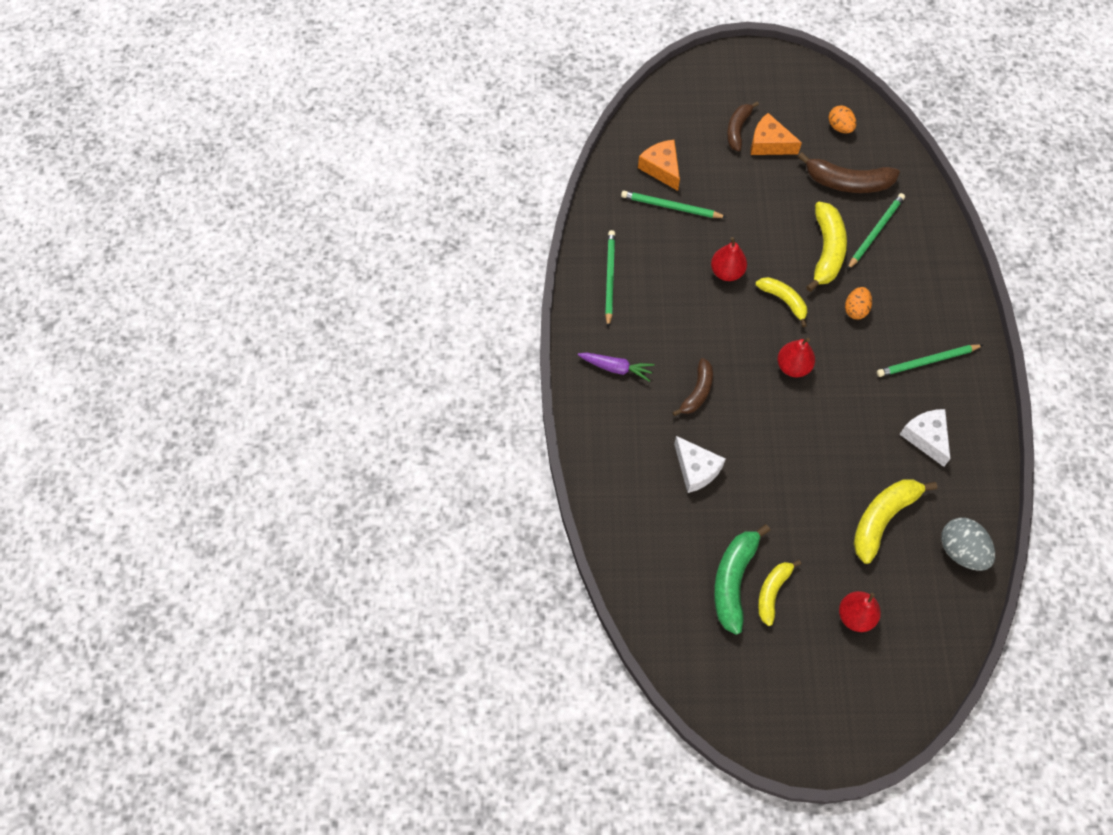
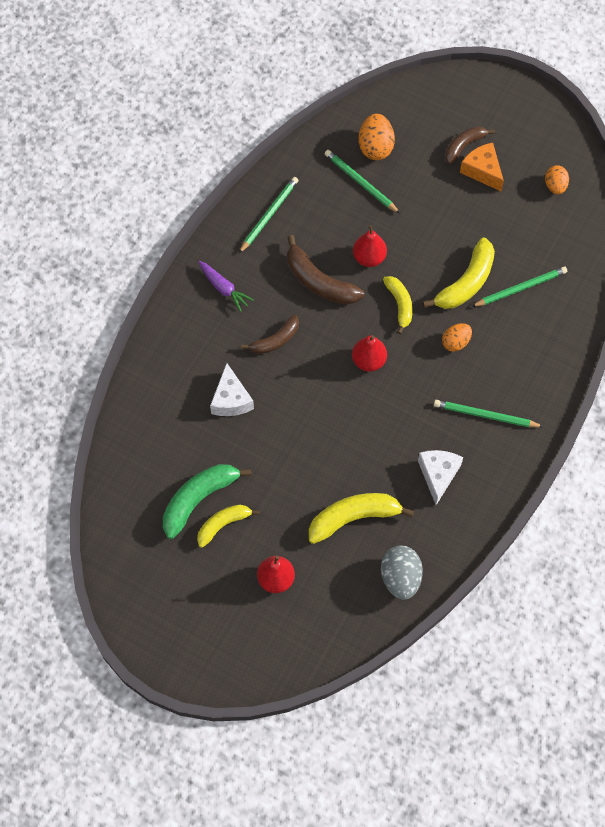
camera: 30 degrees right, 0 degrees up
(661, 168) = (375, 147): orange cheese -> orange egg
(847, 182) = (527, 235): brown banana -> brown banana (319, 282)

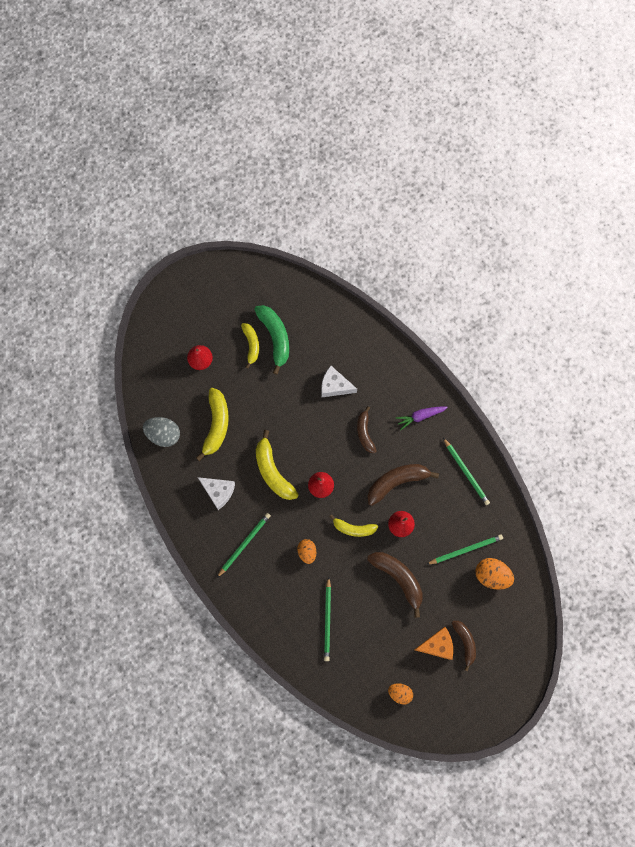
camera: 115 degrees right, 10 degrees up
(431, 236) = (398, 578): none -> brown banana
(466, 283) = (349, 584): yellow banana -> yellow banana (273, 471)

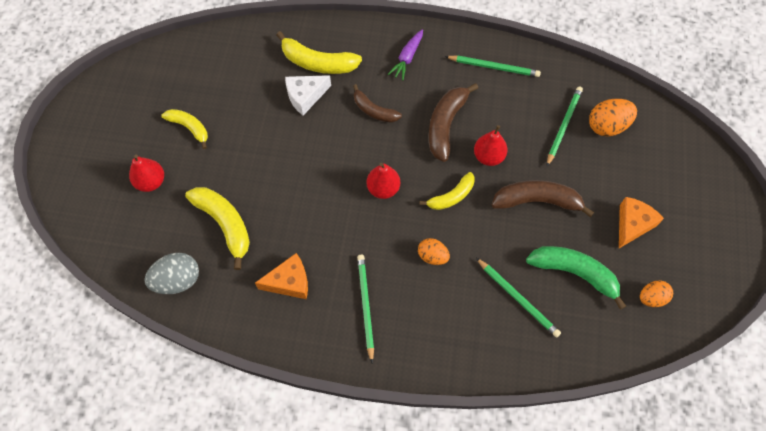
camera: 45 degrees left, 10 degrees down
(218, 492) = (289, 282): white cheese -> orange cheese
(273, 471) = (324, 216): yellow banana -> yellow banana (318, 63)
(275, 337) = (207, 103): green banana -> green banana (574, 273)
(465, 642) = (651, 200): brown banana -> none

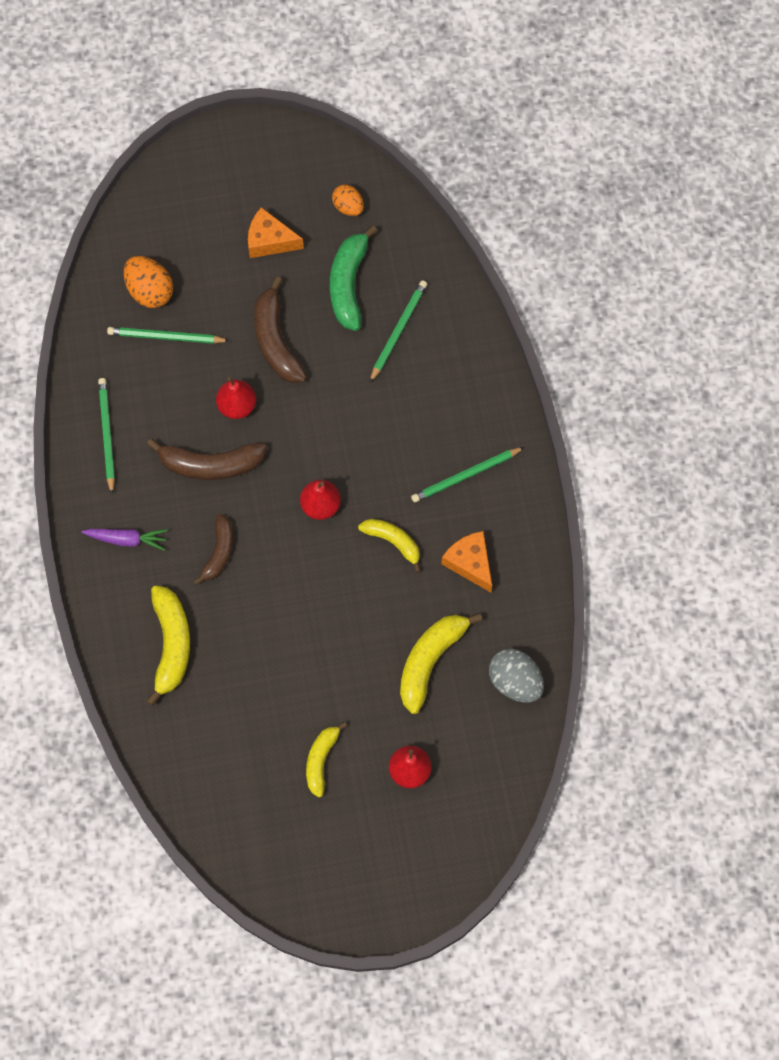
camera: 110 degrees left, 5 degrees up
(305, 96) = (227, 640): white cheese -> none
(432, 256) = (383, 427): orange egg -> none
(451, 196) = (303, 430): yellow banana -> yellow banana (393, 542)

